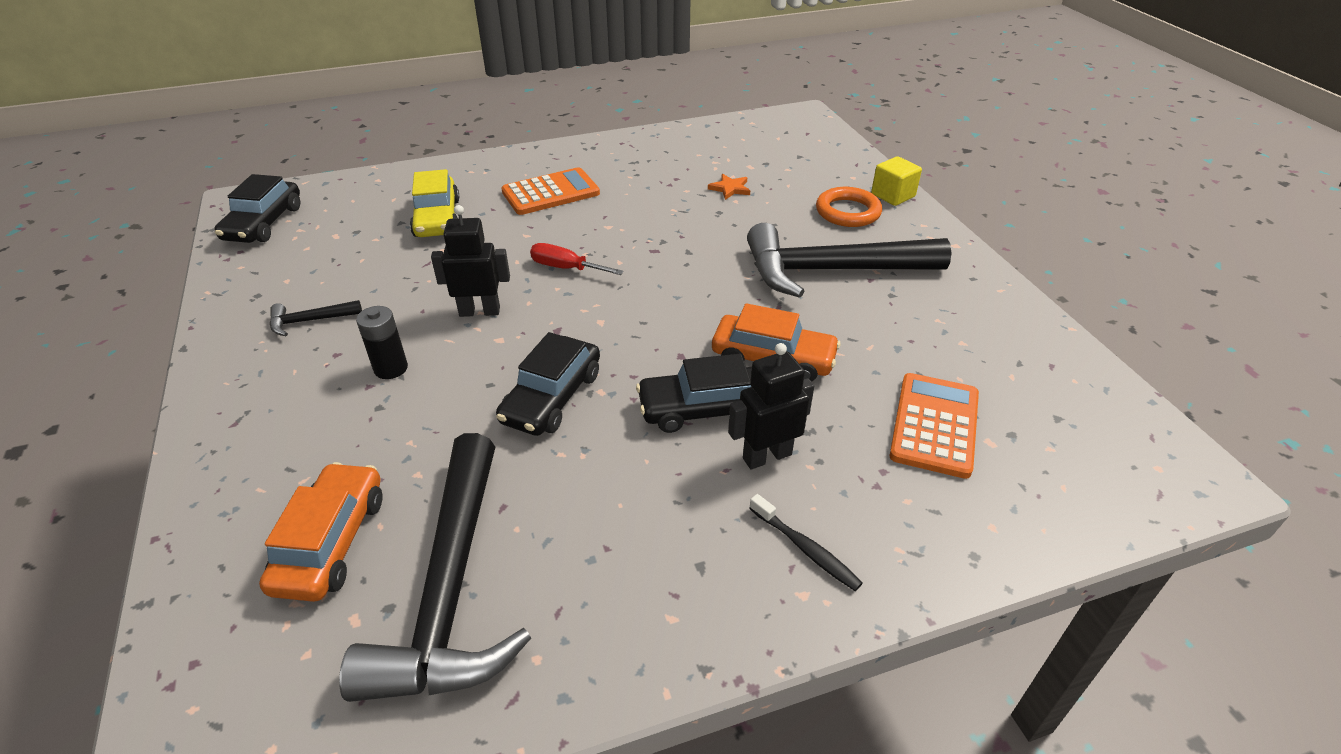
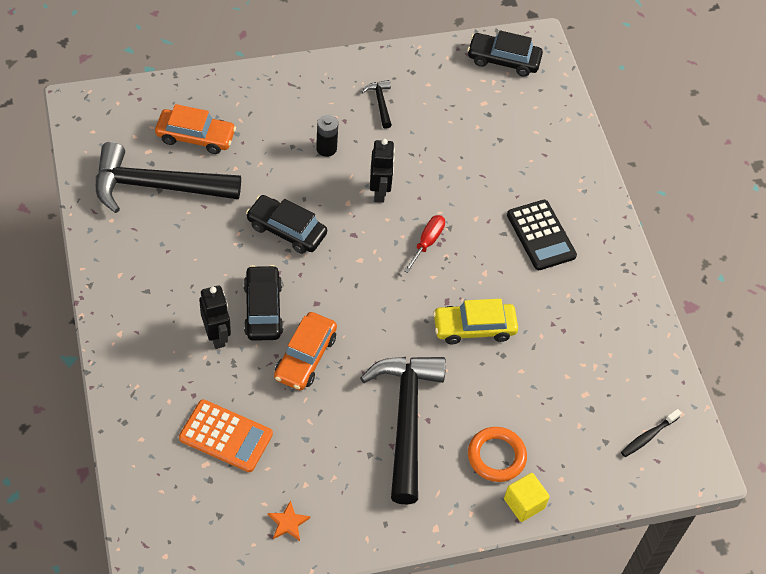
camera: 90 degrees right, 15 degrees up
(437, 218) = (504, 161): yellow car -> yellow car (474, 328)
(551, 193) = (541, 235): orange calculator -> black calculator
(730, 188) = (542, 370): orange star -> orange star (288, 523)
(806, 549) = (146, 341): black toothbrush -> black toothbrush (648, 436)

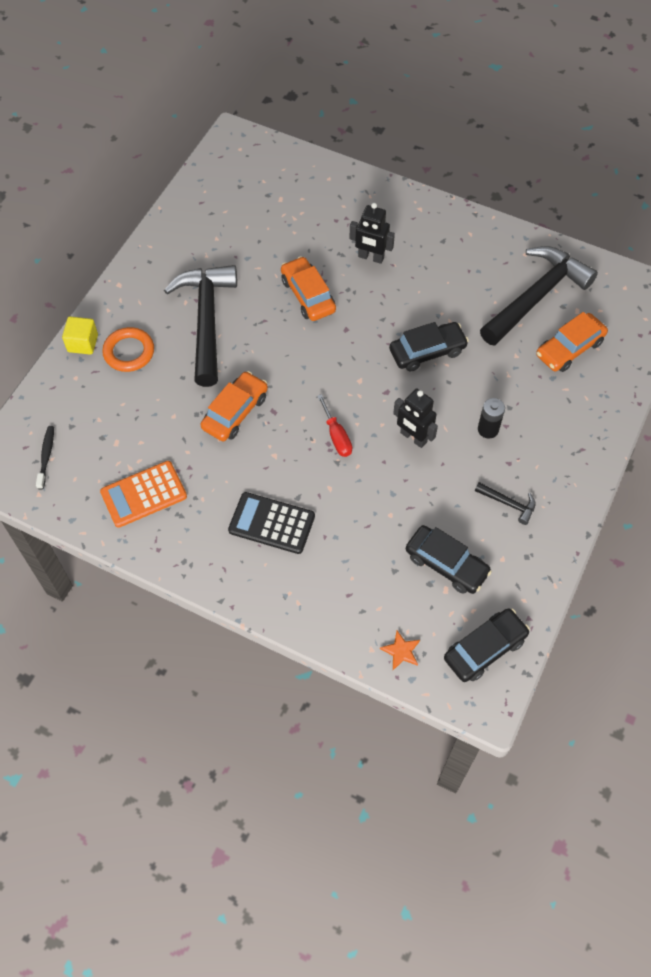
camera: 135 degrees right, 5 degrees up
(226, 436) = (289, 219): orange calculator -> orange calculator (143, 494)
(263, 309) = (369, 295): black car -> black car (446, 564)
(288, 523) = (200, 215): orange star -> orange star (401, 651)
(406, 419) = (206, 320): black hammer -> black hammer turned 135 degrees counterclockwise
(474, 328) = (235, 412): yellow car -> orange car

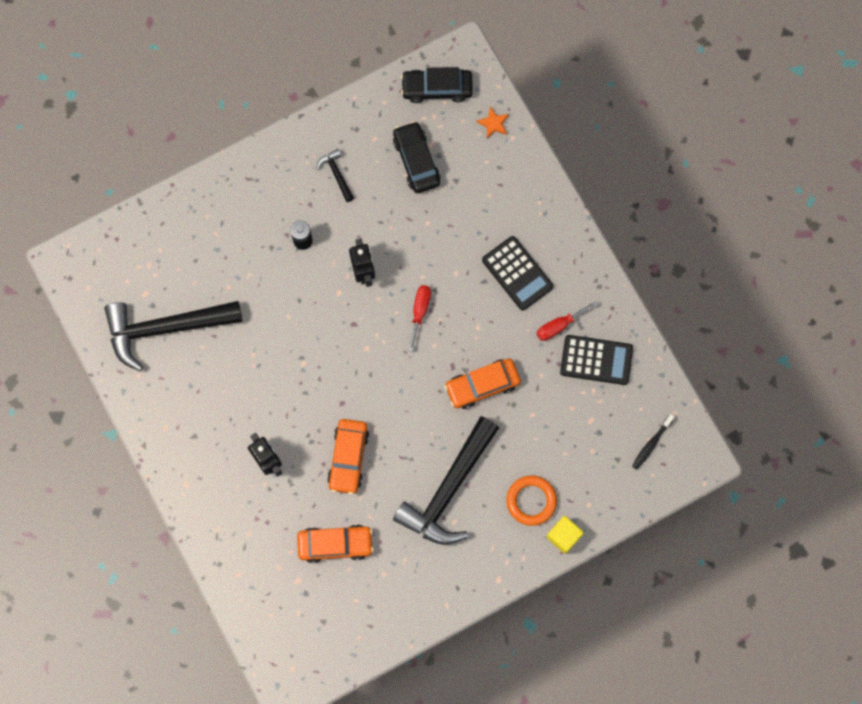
camera: 145 degrees left, 15 degrees up
(143, 494) = (596, 360): orange calculator -> black calculator
(199, 502) = (559, 326): none -> red screwdriver
(427, 351) = (294, 338): black car -> none
(569, 348) = (182, 265): orange car -> orange car (335, 544)

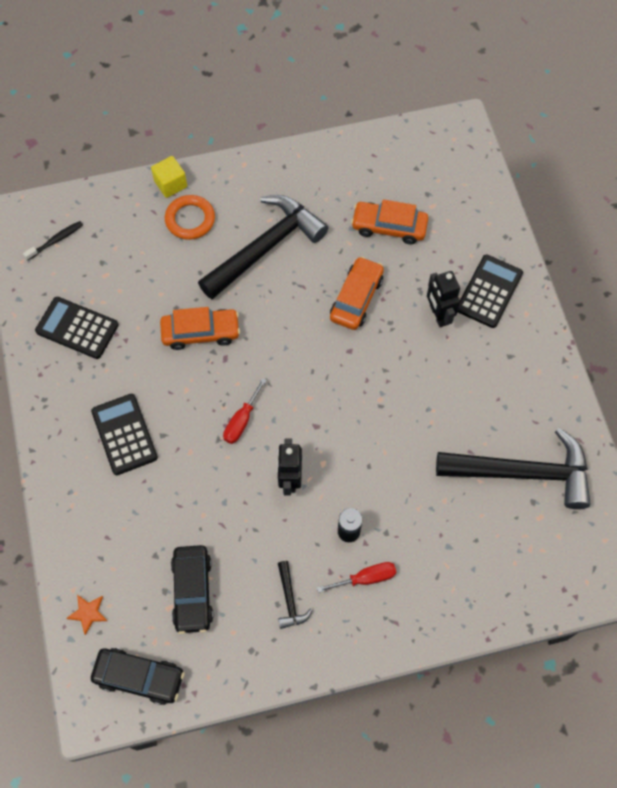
camera: 165 degrees left, 10 degrees down
(224, 498) = (489, 291): none -> black calculator
(559, 326) = (101, 370): red screwdriver -> red screwdriver (366, 578)

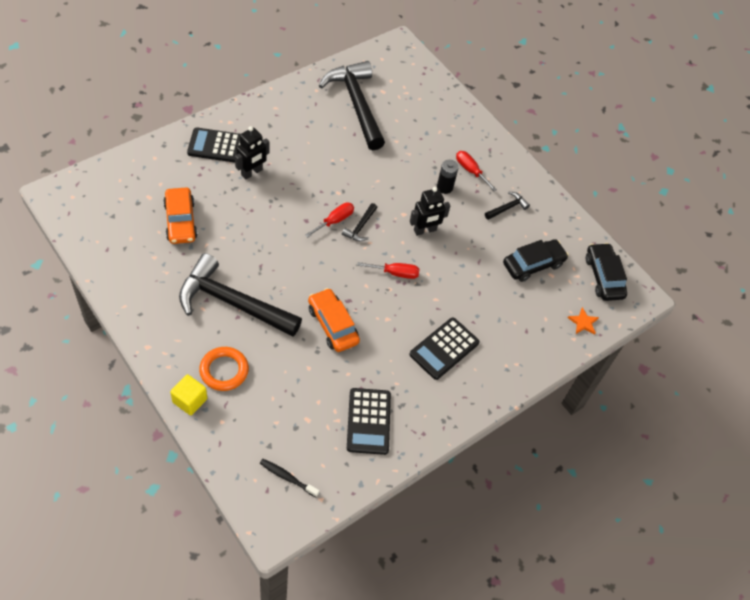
camera: 120 degrees left, 10 degrees down
(320, 406) = (360, 227): none -> black hammer
(338, 381) = (335, 221): none -> red screwdriver
(356, 298) = (258, 227): orange car -> none

